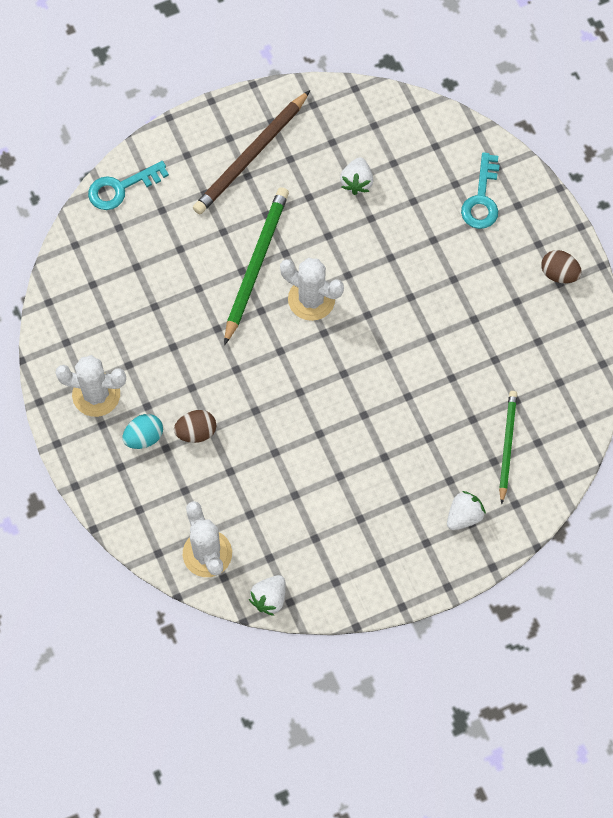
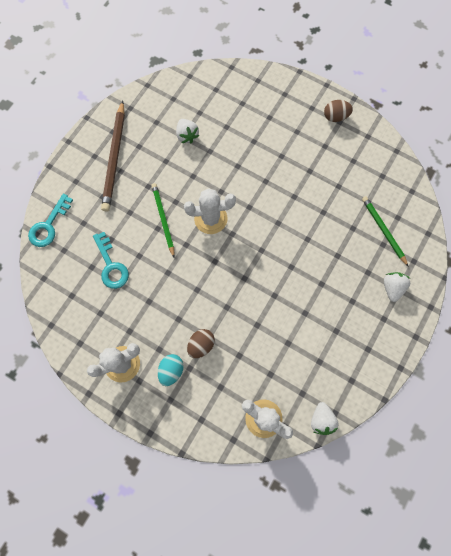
camera: 35 degrees left, 5 degrees up
(255, 264) = (163, 219): green pencil -> green pencil, size x0.65
(482, 199) = (263, 102): turquoise key -> turquoise key (111, 265)

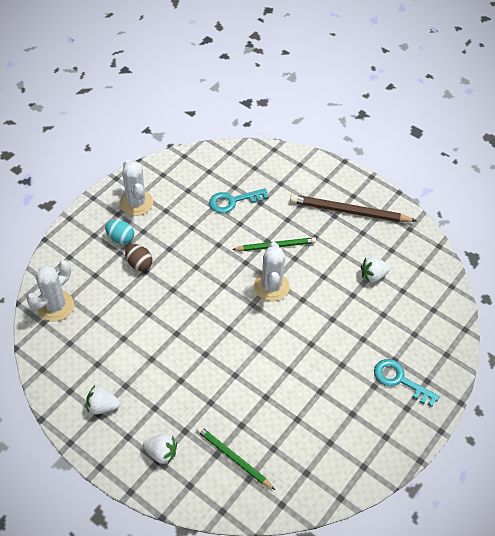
camera: 95 degrees right, 20 degrees down
(49, 225) = (281, 158): turquoise key -> turquoise key (399, 380)
(321, 420) = (39, 356): white strawberry -> white strawberry (102, 406)
(335, 117) = (393, 433): brown egg -> none
(383, 230) = (233, 458): green pencil -> green pencil turned 120 degrees counterclockwise

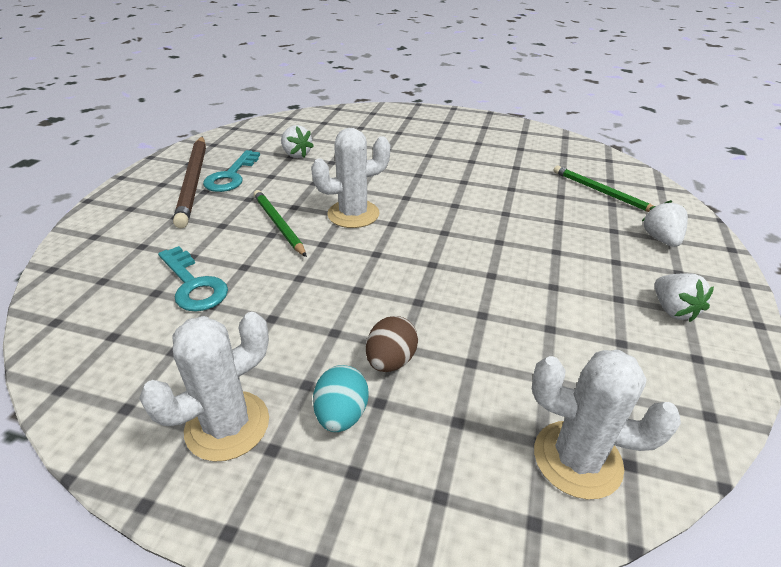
camera: 110 degrees left, 15 degrees down
(233, 458) = (602, 192): green pencil -> green pencil turned 120 degrees clockwise
(399, 380) = (420, 127): turquoise key -> turquoise key (231, 176)

